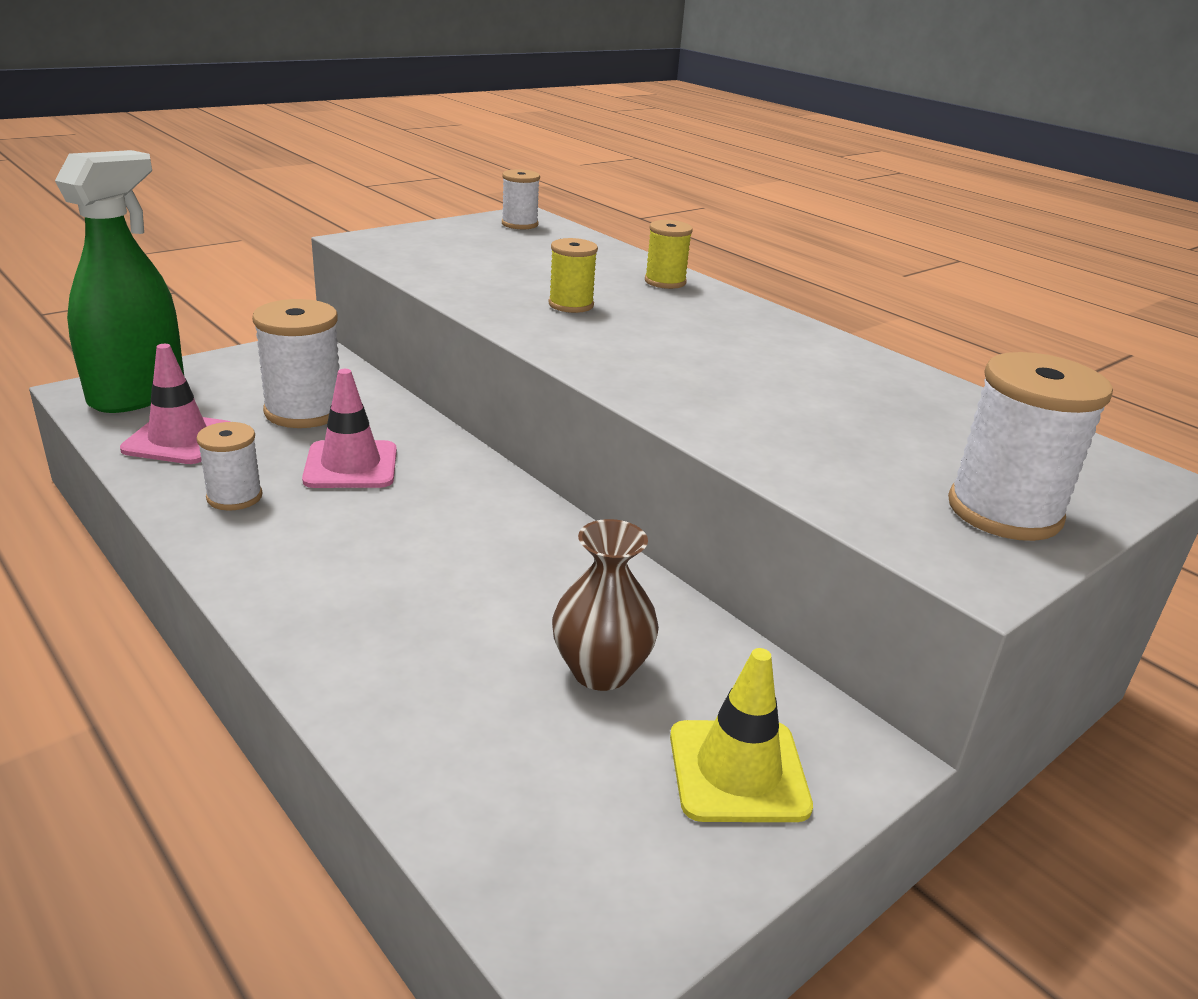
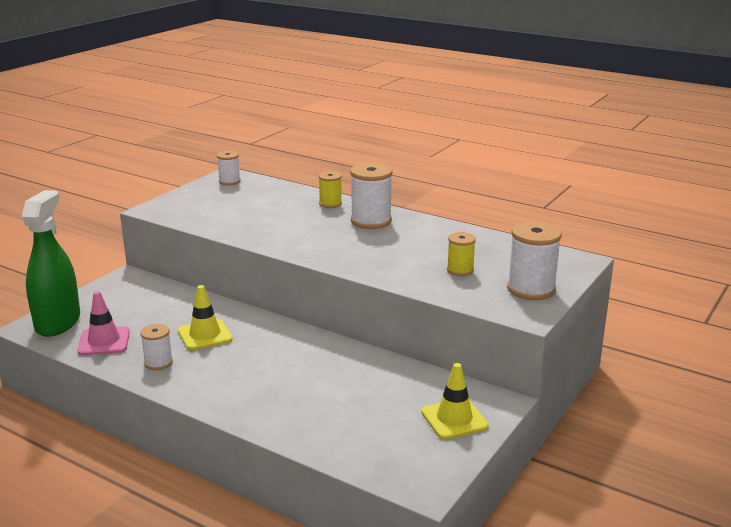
camera: 15 degrees left, 5 degrees down
(304, 411) = (158, 313): white spool -> white spool (371, 221)
(351, 465) = (205, 335): pink traffic cone -> yellow traffic cone
(571, 305) = (291, 227): yellow spool -> yellow spool (460, 270)
(601, 671) = (380, 397): brown vase -> none

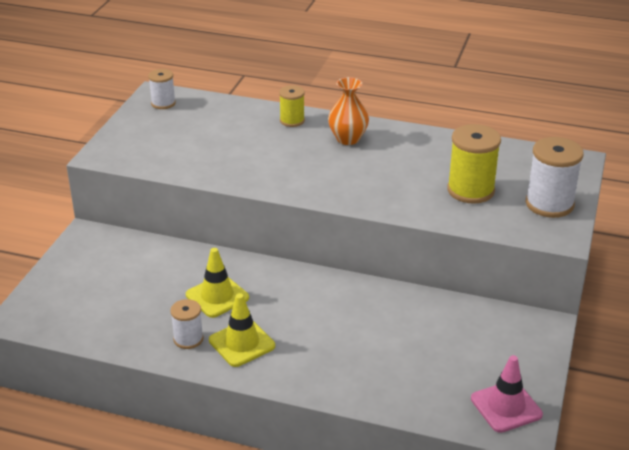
camera: 15 degrees left, 10 degrees up
(58, 322) = (47, 307): green spray bottle -> none
(104, 341) = (113, 323): pink traffic cone -> pink traffic cone (506, 407)
(371, 221) = (348, 139): white spool -> orange vase
(454, 419) = (513, 351): yellow traffic cone -> yellow traffic cone (242, 343)
(460, 270) = (470, 190): yellow spool -> yellow spool, size x1.71

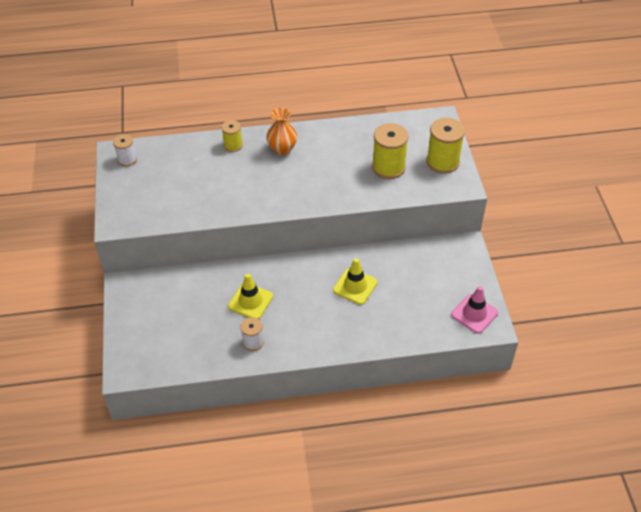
camera: 25 degrees left, 15 degrees up
(242, 343) = (290, 331): yellow traffic cone -> yellow traffic cone (355, 286)
(549, 204) = (442, 162): white spool -> yellow spool

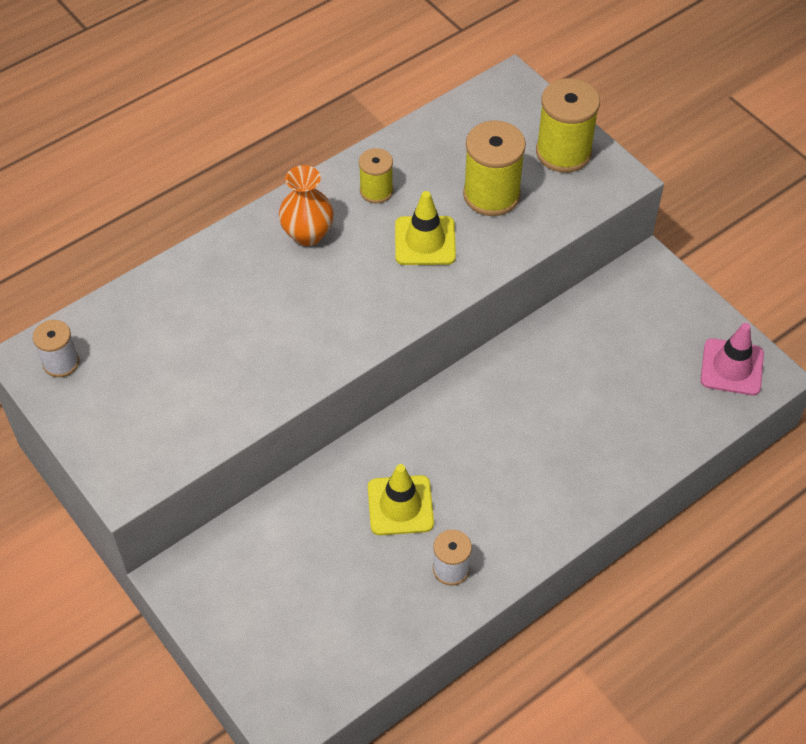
camera: 30 degrees left, 5 degrees up
(233, 145) = (223, 261): yellow spool -> yellow spool (376, 191)
(355, 286) = (538, 405): yellow traffic cone -> yellow traffic cone (425, 241)

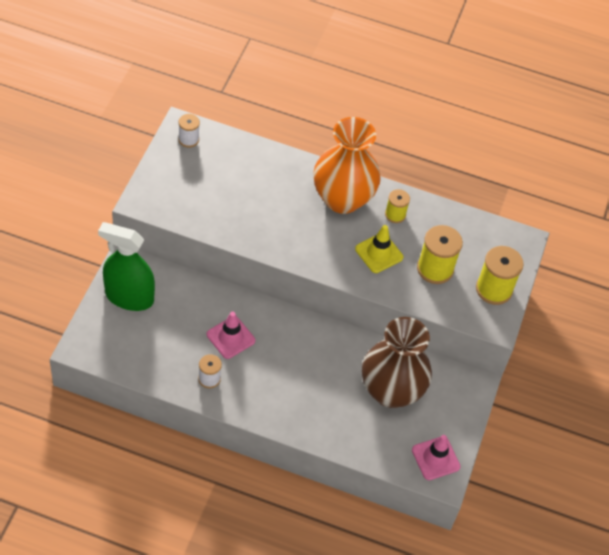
camera: 50 degrees right, 0 degrees up
(241, 603) = (129, 297): none -> green spray bottle
(307, 234) = (342, 199): orange vase -> orange vase, size x1.97
(400, 505) = (230, 337): yellow traffic cone -> pink traffic cone
(603, 361) = (391, 391): none -> brown vase

